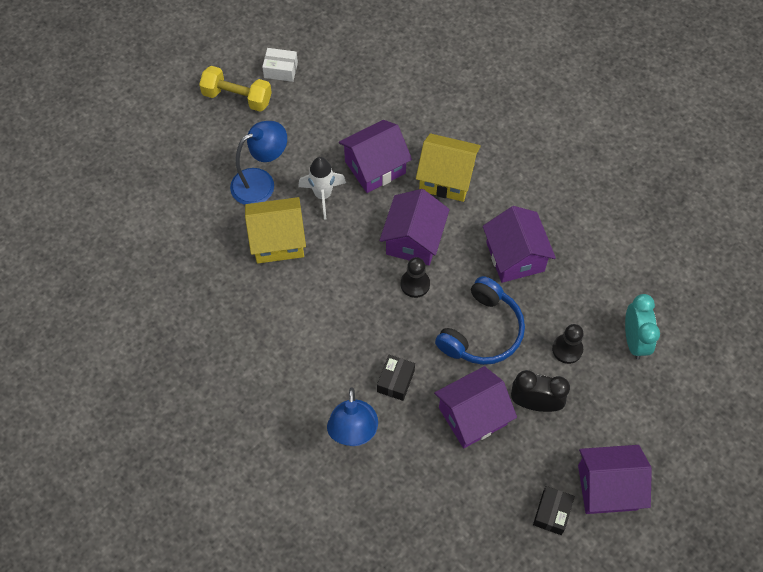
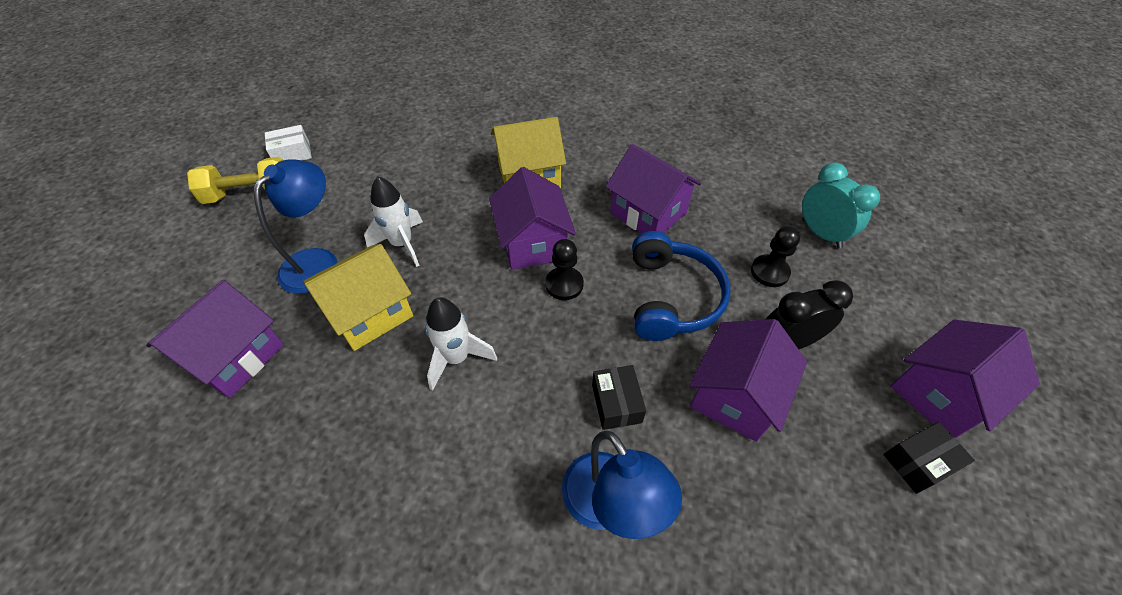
camera: 30 degrees left, 10 degrees down
(316, 301) = (457, 358): none -> white rocket
(375, 167) = (447, 196): purple house -> purple house (235, 356)
(552, 513) = (918, 462): black box -> black box turned 75 degrees clockwise

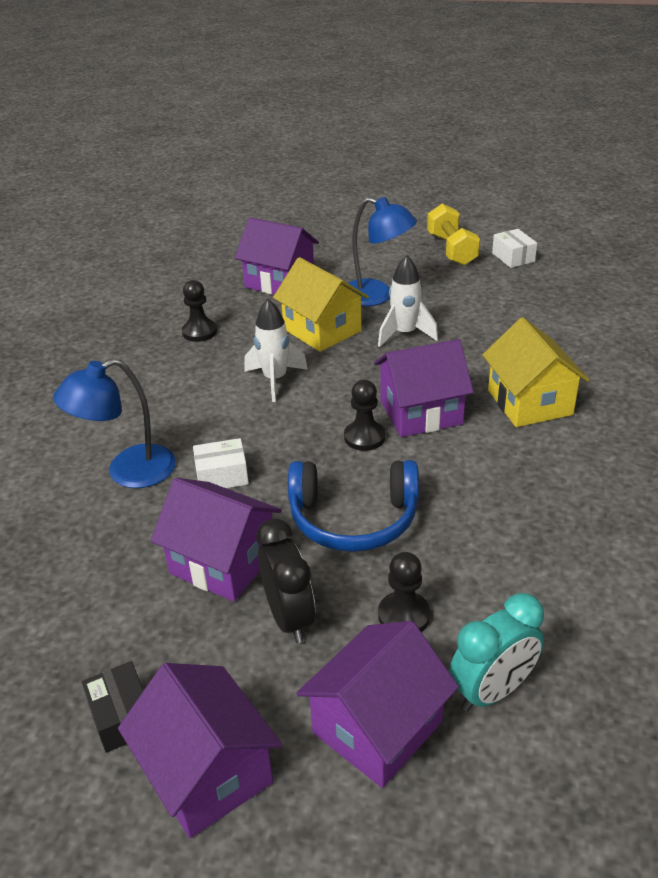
camera: 90 degrees right, 15 degrees down
(325, 449) = (199, 332): none -> black pawn
(616, 403) = (222, 475): black box -> white box
(648, 213) = (491, 502): purple house -> purple house (377, 727)

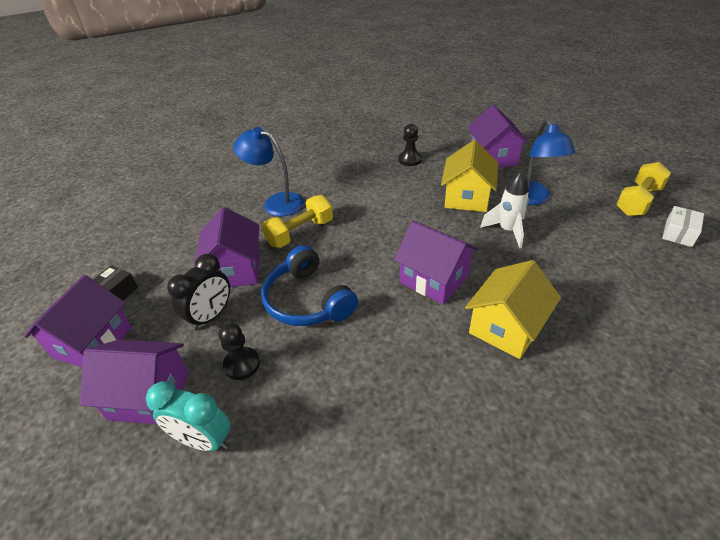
camera: 55 degrees right, 5 degrees up
(222, 475) = (300, 233): white box -> yellow dumbbell
(275, 380) = (398, 206): white rocket -> none
(364, 437) = (384, 267): black pawn -> none

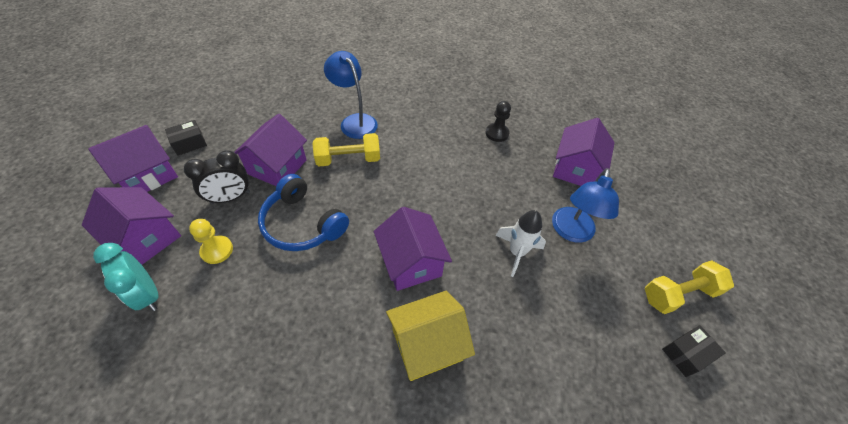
camera: 25 degrees right, 10 degrees up
(242, 364) = (217, 250): black pawn -> yellow pawn
(307, 300) = (302, 224): blue headphones -> blue headphones turned 45 degrees counterclockwise
(467, 197) = (512, 198): yellow house -> none
(678, 233) = (686, 354): white box -> black box

